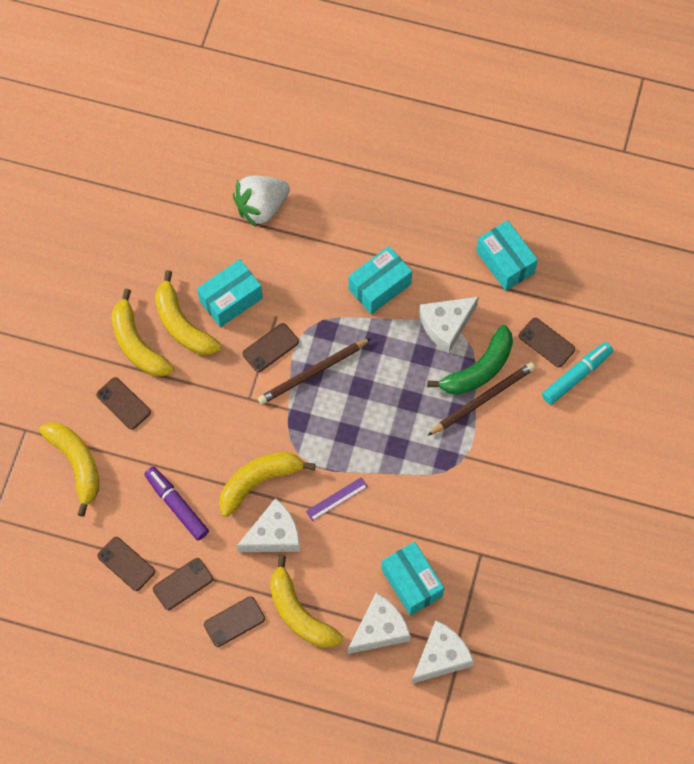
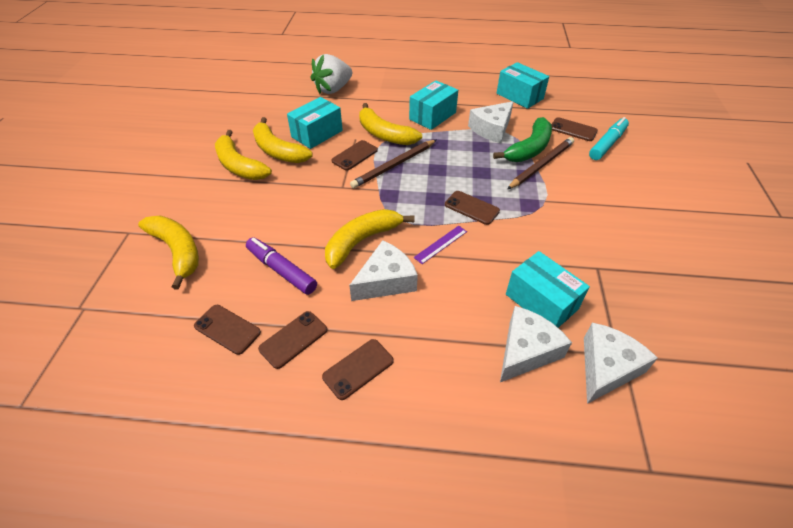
camera: 10 degrees left, 20 degrees down
(123, 403) = (226, 203): brown phone -> brown phone (471, 208)
(299, 613) = (431, 348): yellow banana -> yellow banana (384, 134)

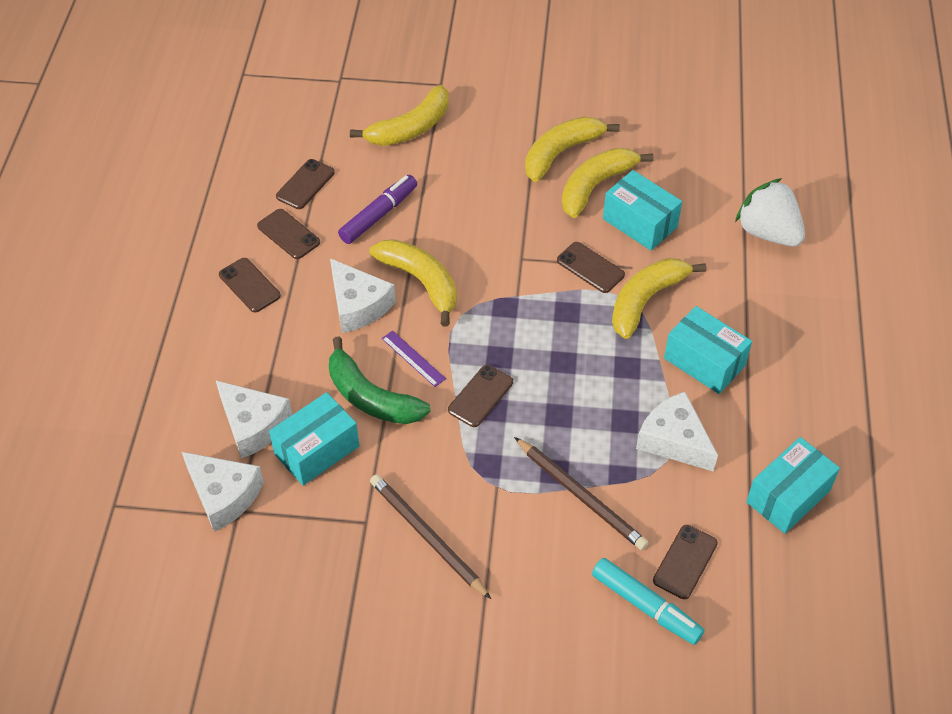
camera: 90 degrees right, 5 degrees up
(394, 165) = (569, 312): brown pencil -> brown pencil (427, 536)
(529, 149) = (622, 485): green banana -> green banana (371, 397)

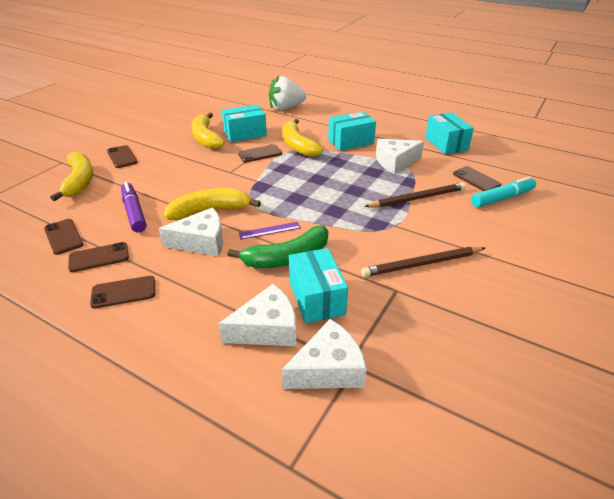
camera: 65 degrees left, 15 degrees down
(480, 396) = (321, 213): brown phone -> brown phone (122, 157)
(561, 153) = (170, 141): yellow banana -> none

